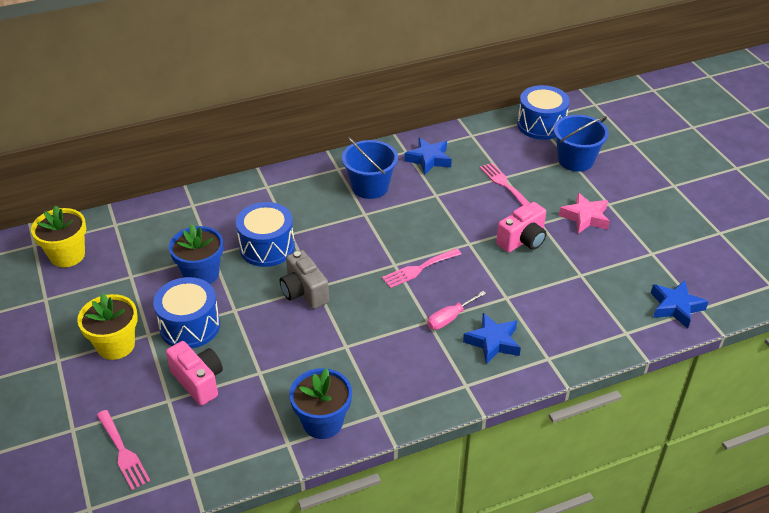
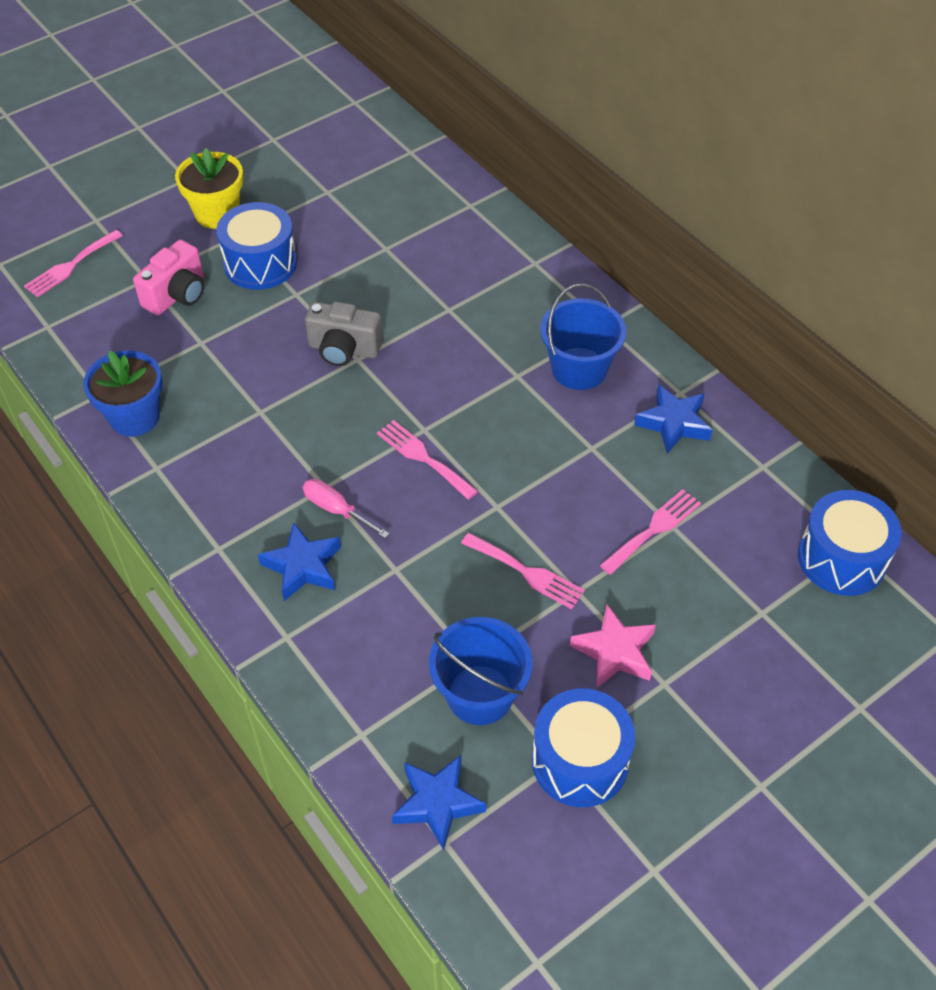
camera: 75 degrees right, 10 degrees up
(67, 255) = (345, 132): yellow flower pot -> none
(201, 274) = (348, 248): blue flower pot -> none
(267, 247) = (415, 294): blue drum -> blue drum (580, 761)
(304, 292) = (344, 349): grey camera -> grey camera turned 120 degrees counterclockwise
(522, 240) = (526, 572): pink camera -> pink fork
(575, 160) = (764, 621): blue bucket -> blue bucket (480, 694)

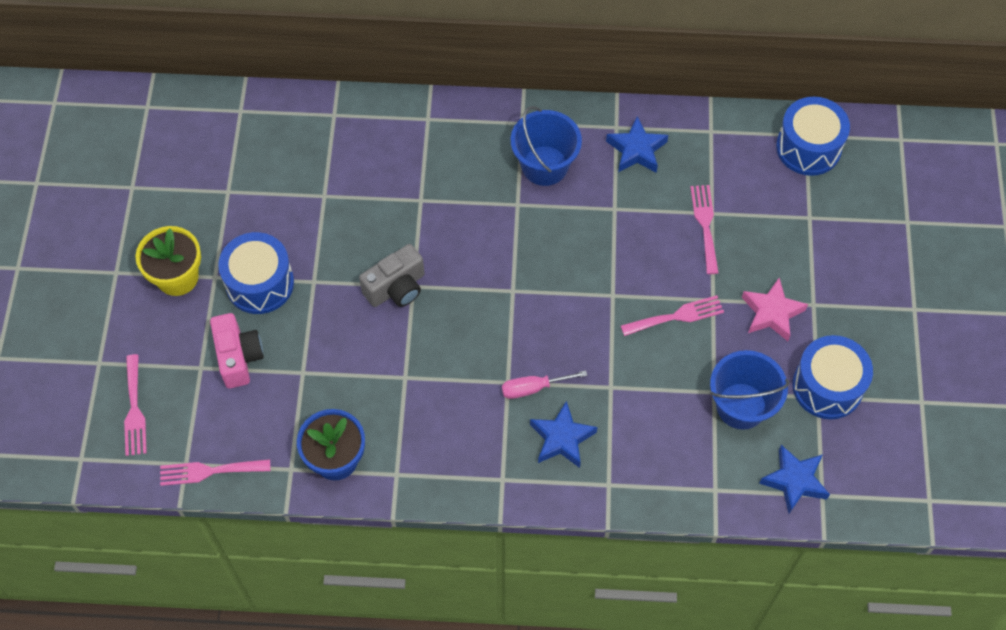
camera: 50 degrees left, 10 degrees up
(423, 457) = (536, 308): pink fork -> pink fork (209, 471)

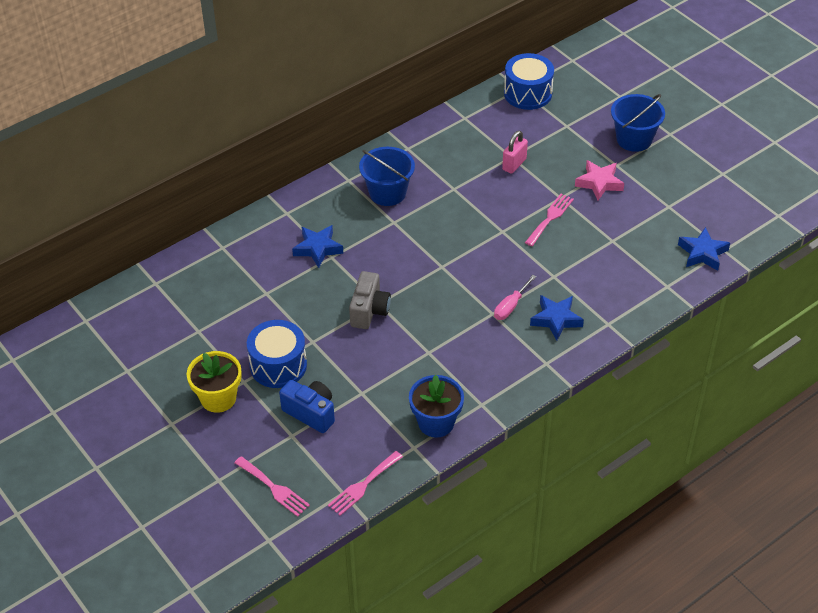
camera: 40 degrees left, 15 degrees down
(238, 357) = (311, 413): pink camera -> blue camera
(636, 150) = (433, 152): blue star -> blue star (318, 248)
(705, 225) = (514, 164): pink fork -> pink padlock
(741, 406) = (634, 237): blue bucket -> blue bucket (634, 139)
(827, 386) = (668, 198): blue drum -> none

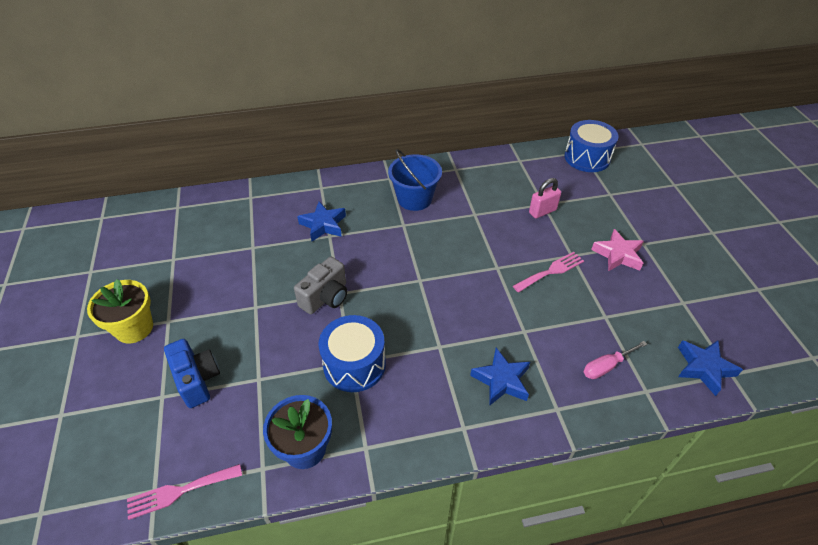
camera: 25 degrees right, 0 degrees up
(274, 488) = (97, 450): pink fork -> none
(278, 365) = (208, 318): blue drum -> blue drum (354, 364)
(511, 306) = (462, 346): pink screwdriver -> pink screwdriver (607, 366)
(634, 139) = (672, 226): blue bucket -> none

